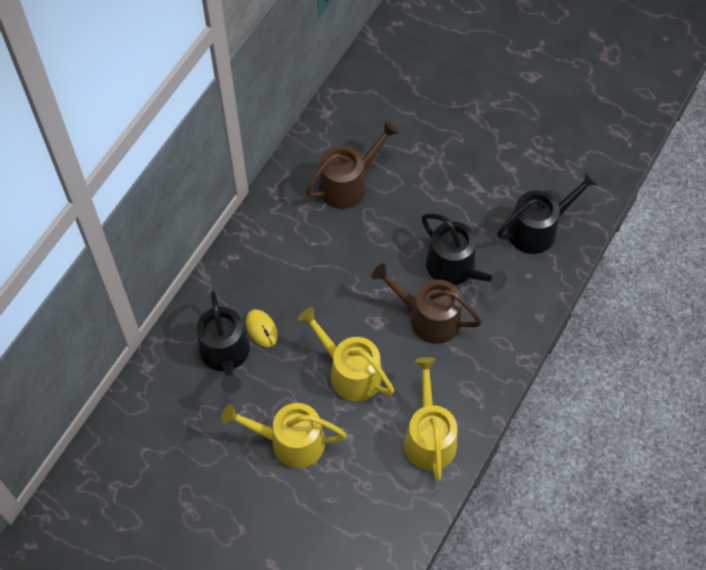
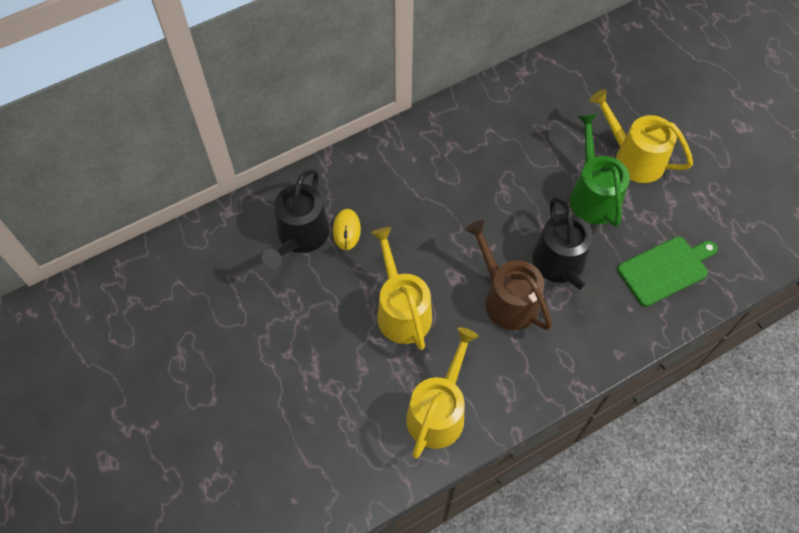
camera: 30 degrees right, 0 degrees up
(290, 442) = (307, 345): yellow watering can -> yellow watering can (634, 158)
(348, 184) = (504, 142): brown watering can -> none
(446, 195) = (592, 195): none -> green watering can
(537, 229) = (665, 269): black watering can -> green cutting board

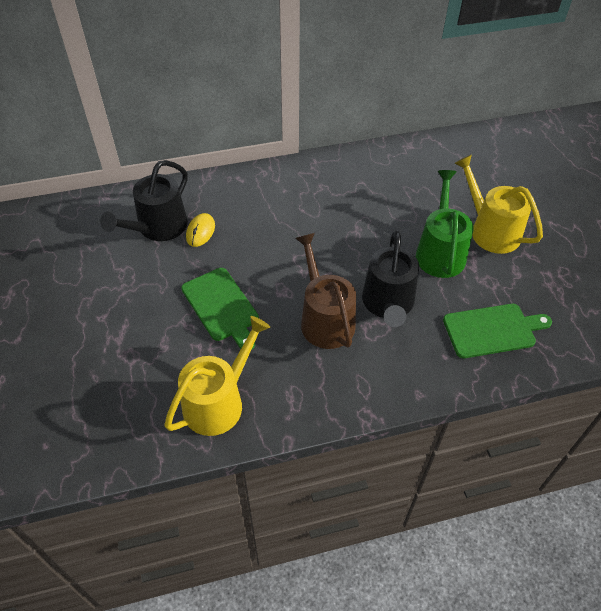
camera: 15 degrees right, 10 degrees down
(402, 311) = (221, 306): yellow watering can -> green cutting board

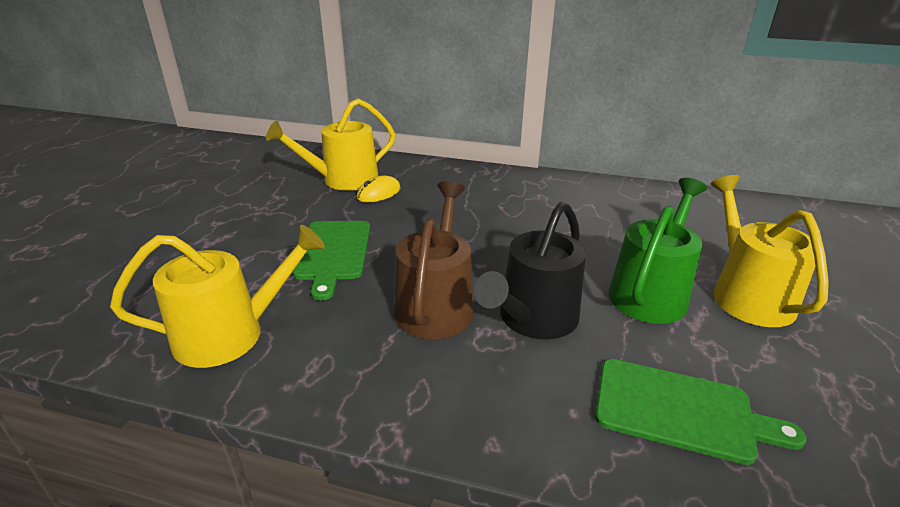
camera: 30 degrees right, 20 degrees down
(158, 227) = (343, 180): black watering can -> yellow watering can

